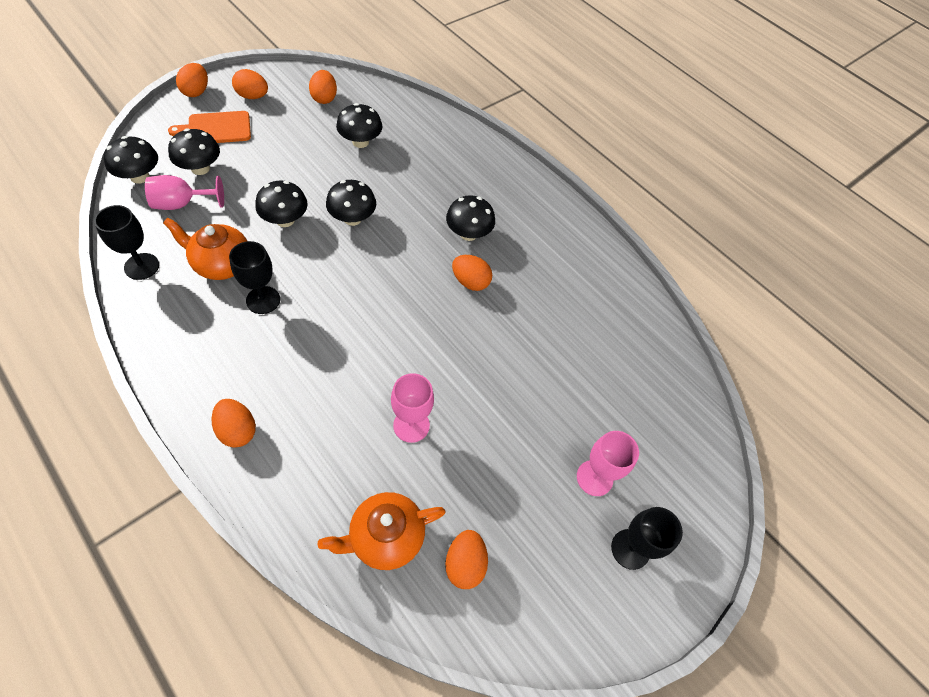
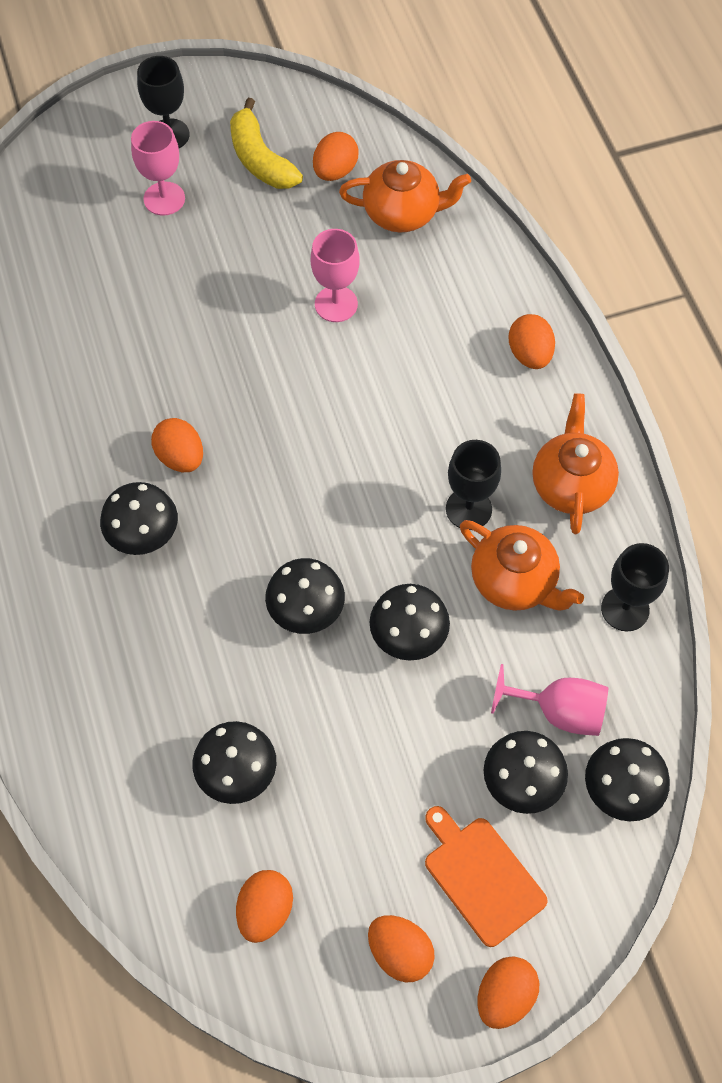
camera: 150 degrees left, 5 degrees up
(189, 336) = (571, 484): none -> orange teapot
(216, 128) = (481, 877): orange cutting board -> orange cutting board turned 135 degrees counterclockwise
(537, 551) = (260, 159): none -> yellow banana

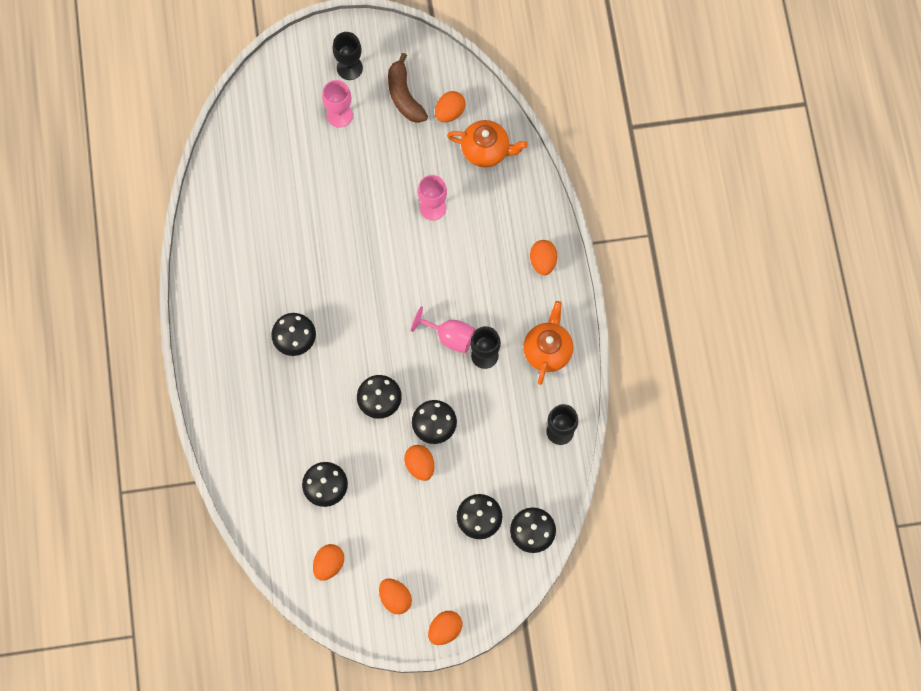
camera: 10 degrees right, 10 degrees up
(180, 457) = (323, 294): orange egg -> orange egg (420, 465)
(260, 159) = (404, 96): yellow banana -> brown banana
(481, 877) = (446, 566): orange cutting board -> none
(515, 581) = (501, 404): orange teapot -> none
(559, 711) = (508, 484): pink goblet -> pink goblet (450, 336)

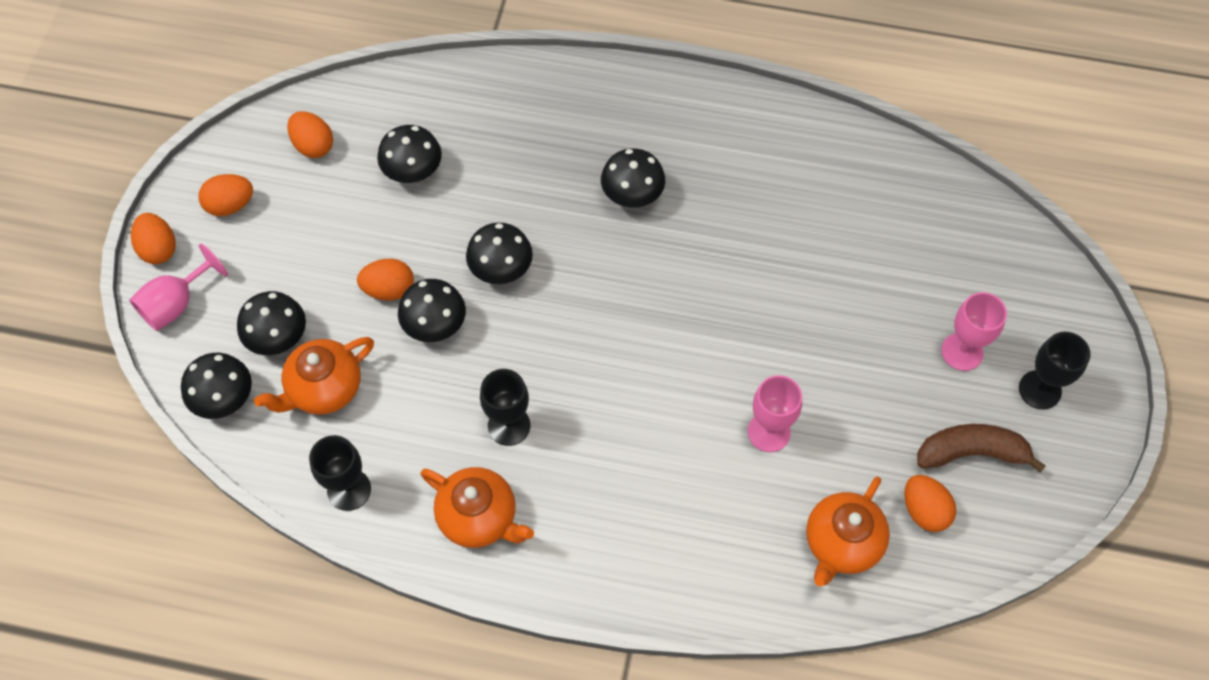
camera: 110 degrees right, 10 degrees down
(450, 336) = (557, 388): pink goblet -> pink goblet (176, 304)
(502, 475) = (324, 389): none -> orange teapot
(543, 261) = (623, 562): orange egg -> none

